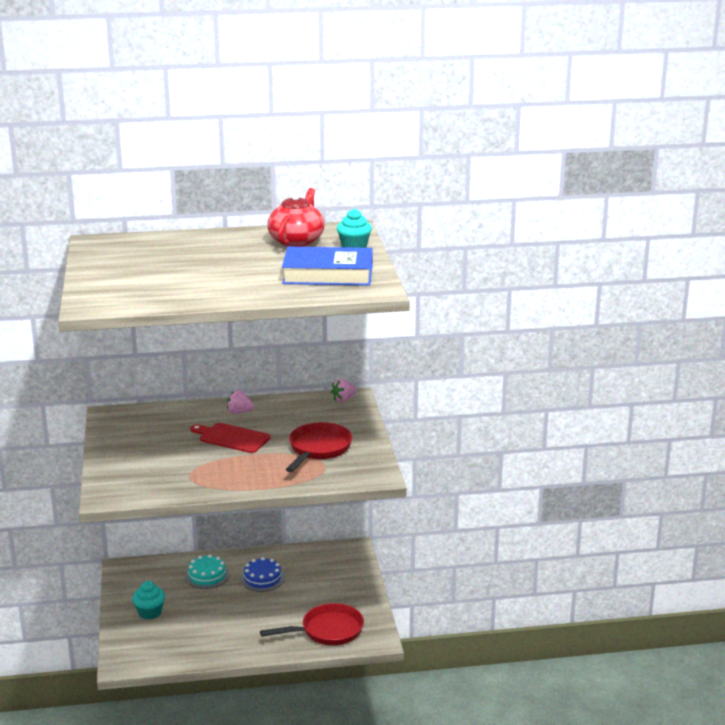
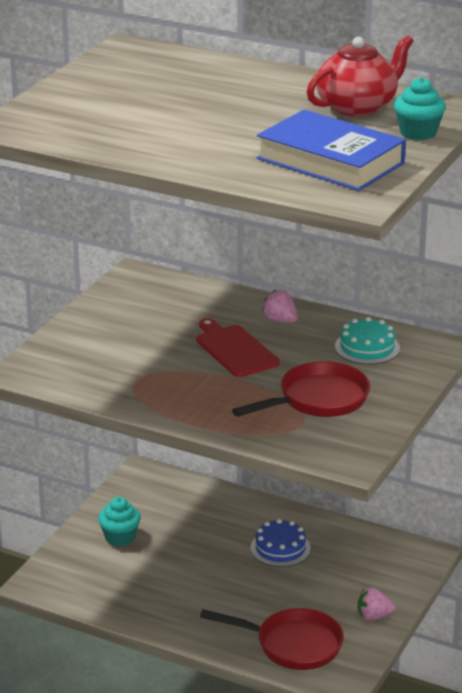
camera: 35 degrees right, 5 degrees up
(207, 576) = (222, 519): turquoise cake -> turquoise cake (367, 347)
(343, 399) = (424, 345): pink strawberry -> pink strawberry (373, 616)

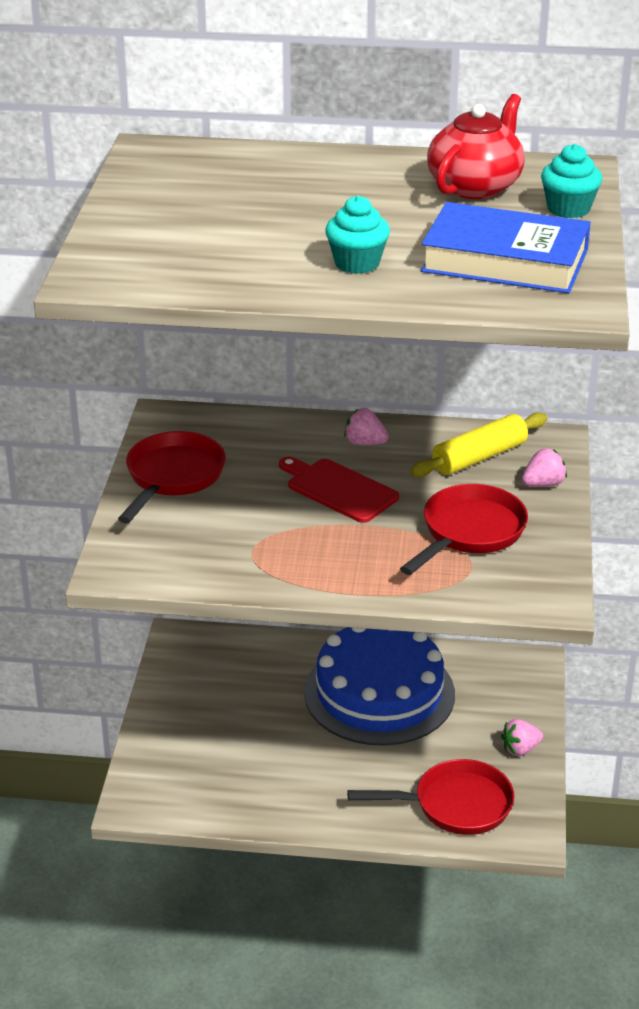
camera: 20 degrees left, 5 degrees up
(111, 317) = (172, 477): none -> red pan
(120, 537) = (197, 722): turquoise cupcake -> turquoise cupcake (357, 263)
(280, 548) = (379, 693): blue cake -> blue cake, size x2.20
(367, 347) = (479, 457): turquoise cake -> yellow rolling pin
(406, 377) = (543, 484): none -> pink strawberry

